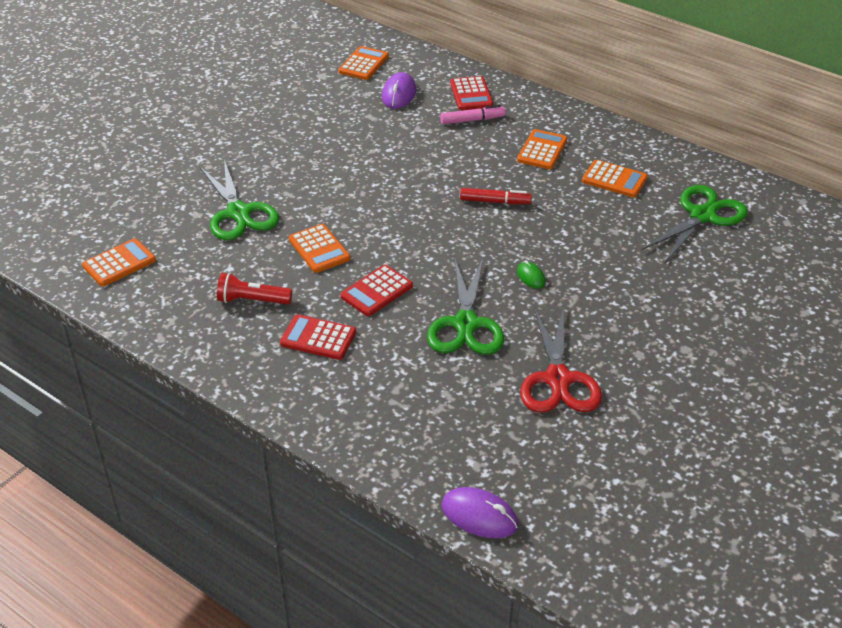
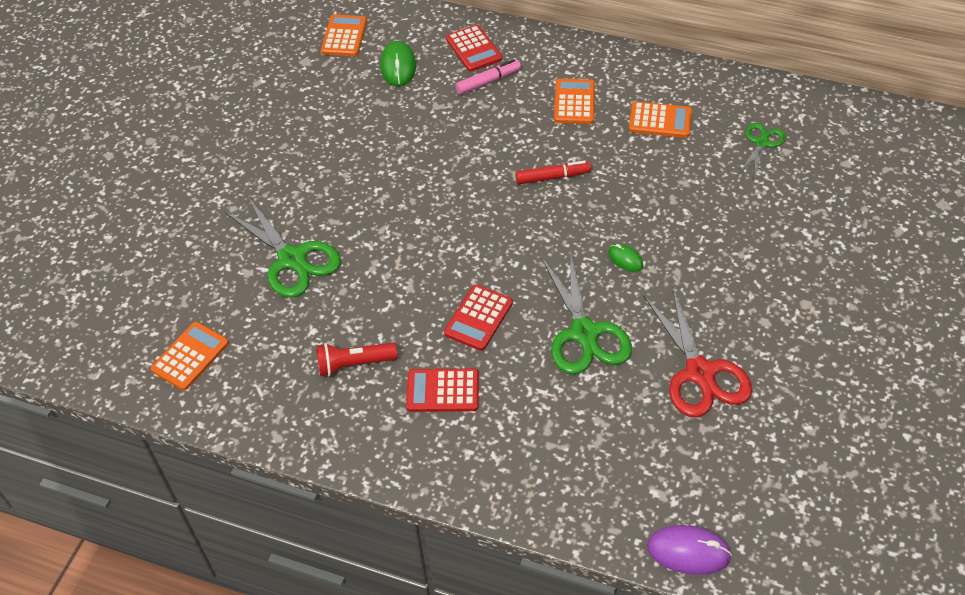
camera: 15 degrees left, 10 degrees up
(319, 249) = (397, 282): orange calculator -> none
(399, 94) = (398, 66): purple mouse -> green mouse
(702, 216) = (761, 143): green scissors -> green scissors, size x0.56

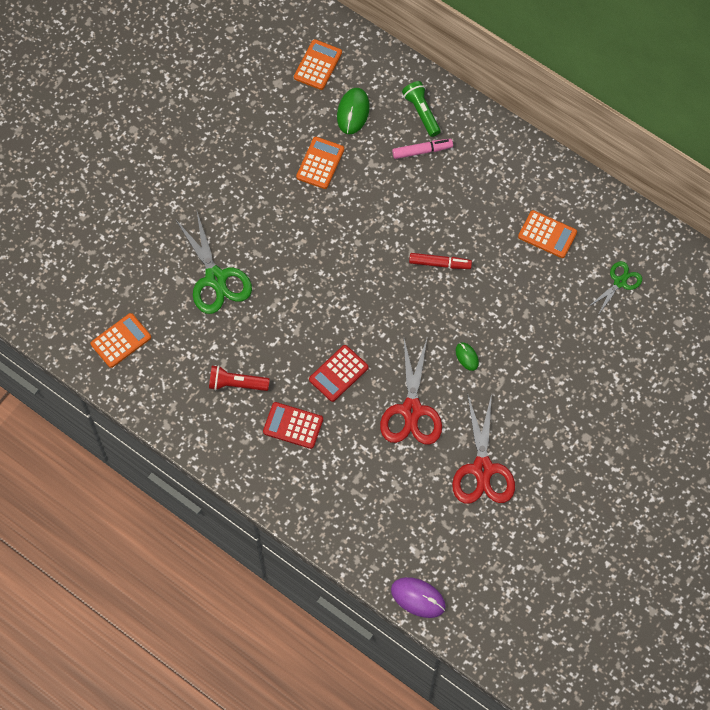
camera: 15 degrees right, 15 degrees up
(473, 49) = (422, 112): red calculator -> green flashlight
(574, 102) = (485, 194): orange calculator -> orange calculator (320, 163)
(584, 333) = (411, 410): green scissors -> red scissors

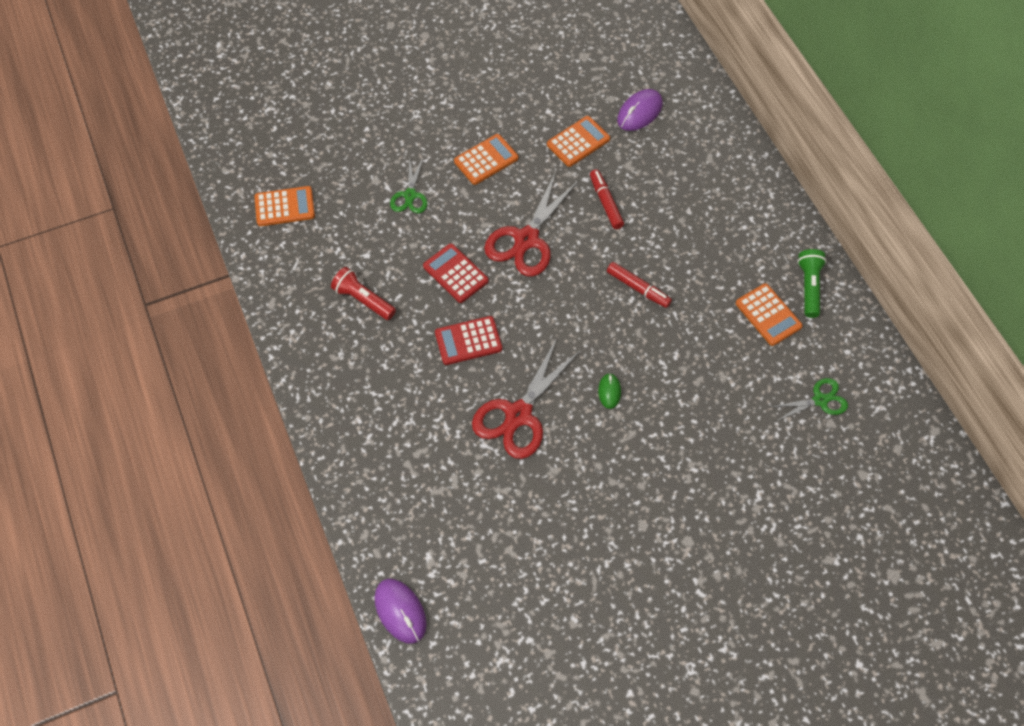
camera: 30 degrees right, 5 degrees down
(216, 278) = (410, 195): green scissors -> green scissors, size x0.56
(293, 425) = (390, 367): red calculator -> red calculator (455, 273)
(318, 65) = (632, 57): orange calculator -> orange calculator (486, 160)
(353, 112) = (639, 112): green mouse -> purple mouse
(373, 205) = (605, 203): none -> red marker
(422, 112) = (707, 143): green flashlight -> green flashlight (809, 287)
(422, 151) = (686, 177): pink marker -> none
(482, 469) = (554, 514): red scissors -> red scissors (526, 239)

